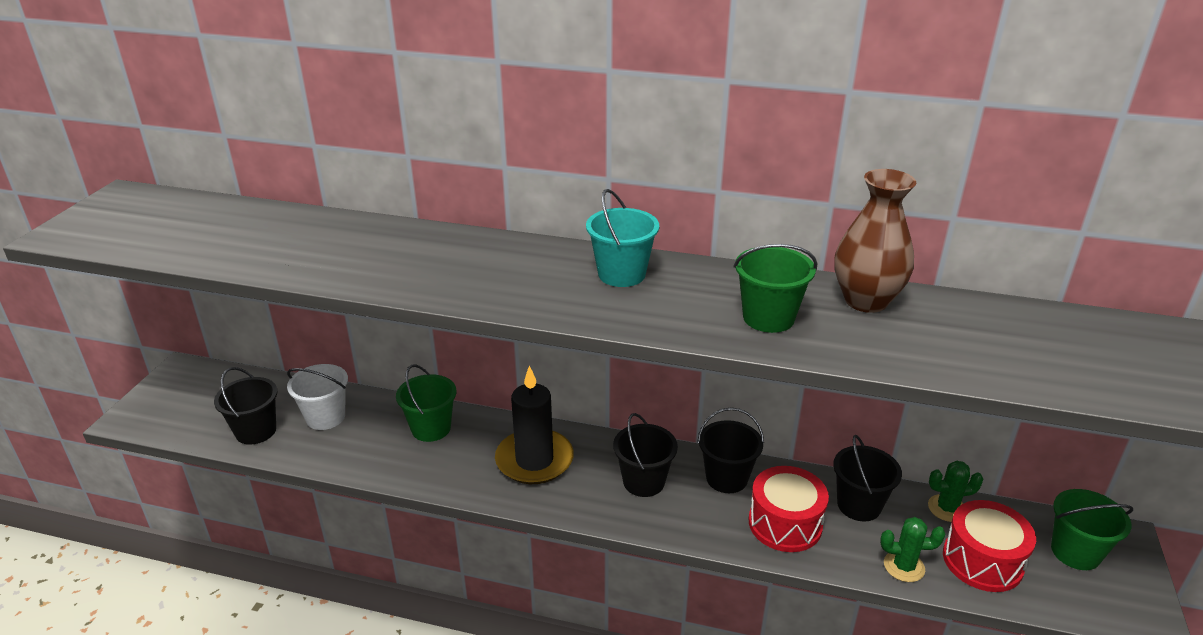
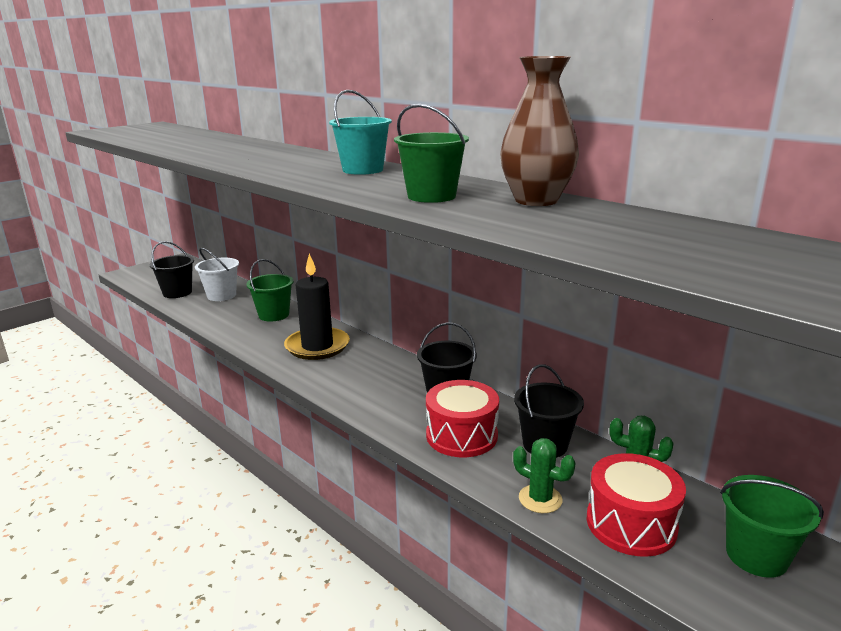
camera: 30 degrees right, 10 degrees down
(643, 482) = (378, 378): black bucket -> none

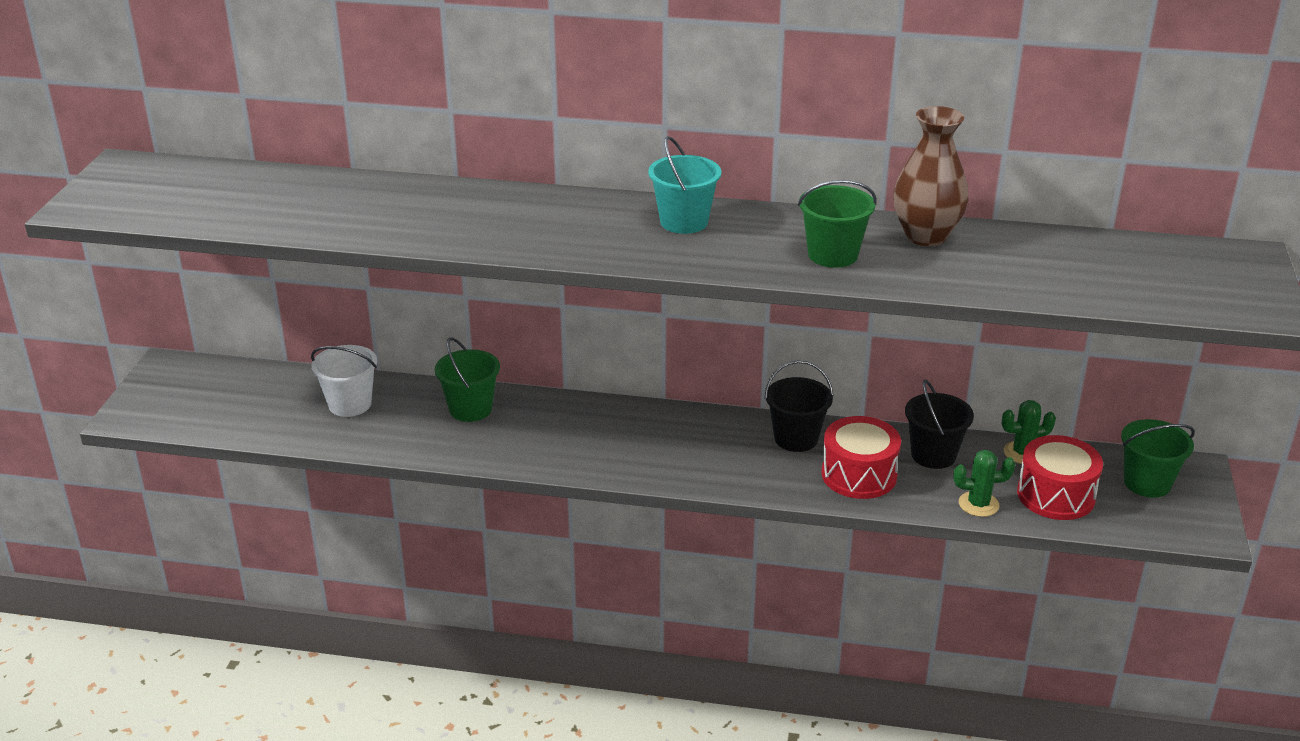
camera: 35 degrees left, 10 degrees up
(177, 293) = (276, 421): black bucket -> none
(317, 346) = (590, 433): black candle -> none

